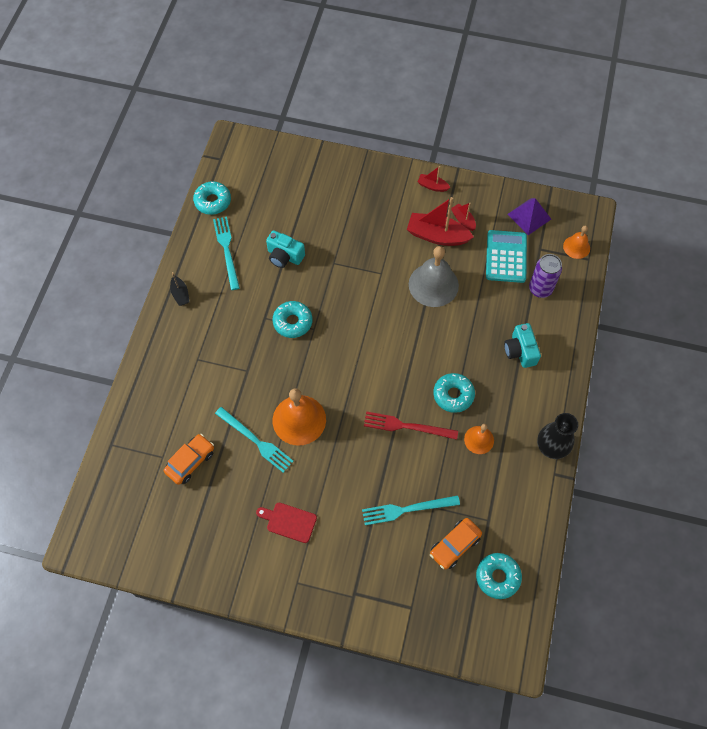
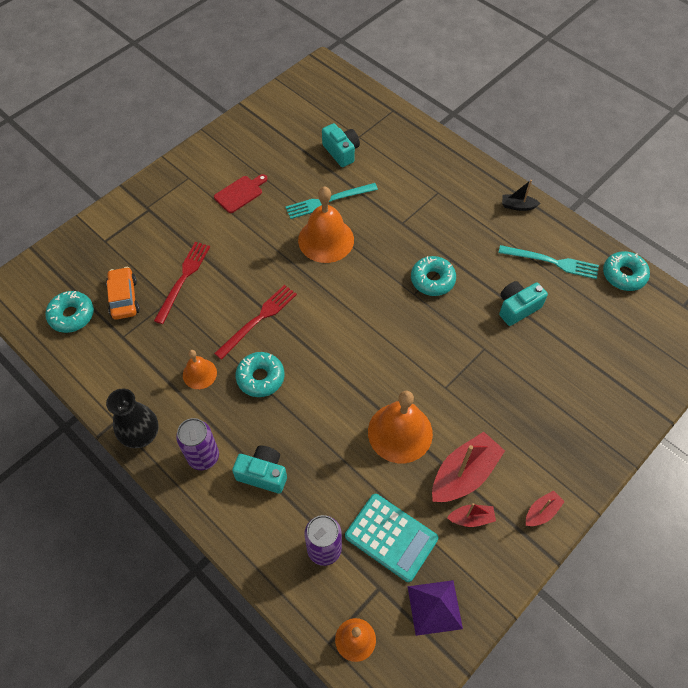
camera: 120 degrees right, 5 degrees down
(190, 462) = (341, 152): orange car -> turquoise camera
(407, 509) = (183, 279): turquoise fork -> red fork
(433, 284) = (400, 432): grey bell -> orange bell
(536, 396) = (203, 457): none -> purple can

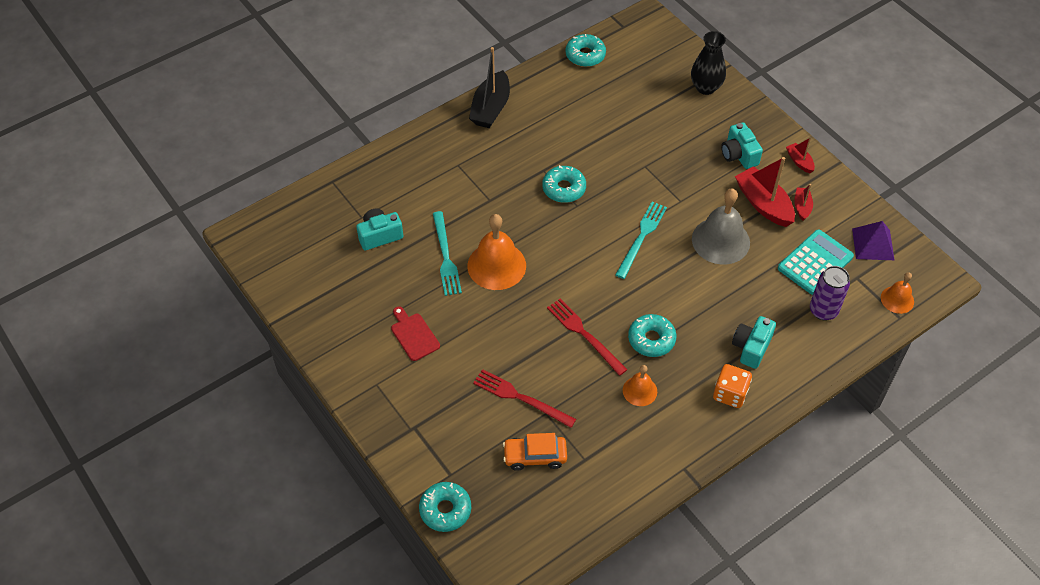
camera: 80 degrees left, 5 degrees down
(72, 315) = (548, 509): turquoise donut -> turquoise donut (445, 510)
(142, 435) = (702, 445): black vase -> black vase (705, 87)
(203, 457) = (730, 394): purple can -> orange dice
(400, 432) = (720, 240): orange bell -> grey bell
(517, 308) = (606, 134): turquoise camera -> turquoise camera (739, 155)
(518, 206) = (491, 108): black boat -> black boat, size x1.94
(552, 262) = (561, 99): turquoise fork -> turquoise fork (641, 237)

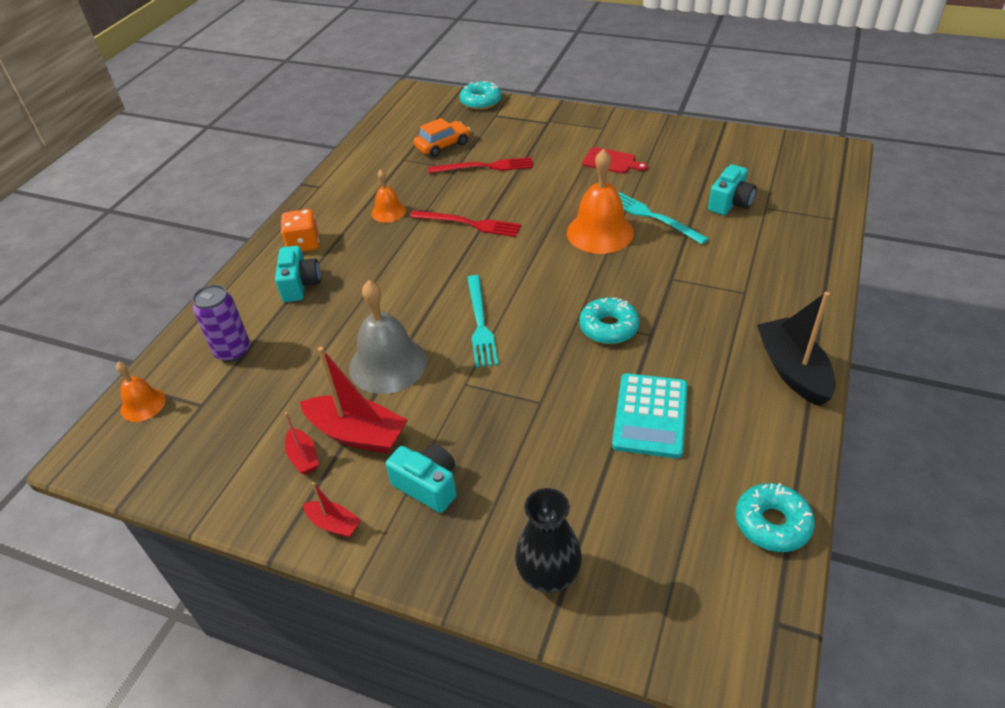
camera: 150 degrees right, 10 degrees down
(651, 339) = (404, 247): turquoise donut -> none
(815, 262) = (260, 396): turquoise calculator -> turquoise calculator (650, 416)
(873, 244) = (188, 456): purple pyramid -> none

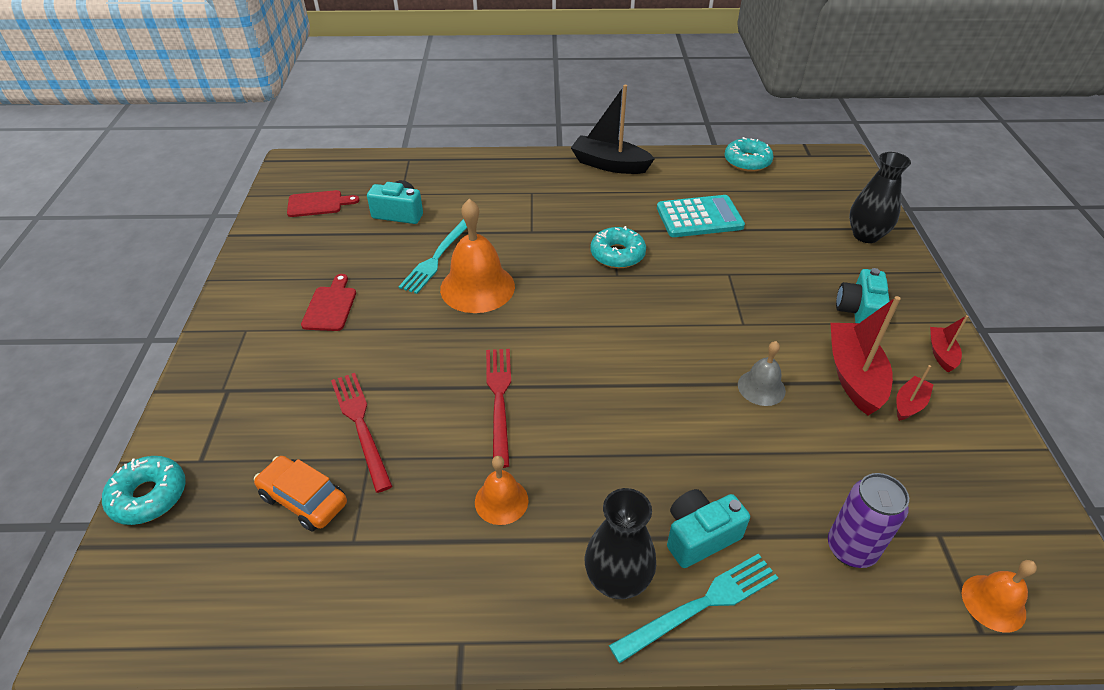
camera: 115 degrees left, 0 degrees up
(304, 244) = (617, 580): orange dice -> black vase
(388, 364) = (761, 387): grey bell -> grey bell, size x0.55
(480, 323) = (662, 337): turquoise fork -> turquoise fork (700, 605)
(760, 162) = (318, 204): none -> red cutting board
(792, 370) = (609, 164): black boat -> black boat turned 60 degrees clockwise

